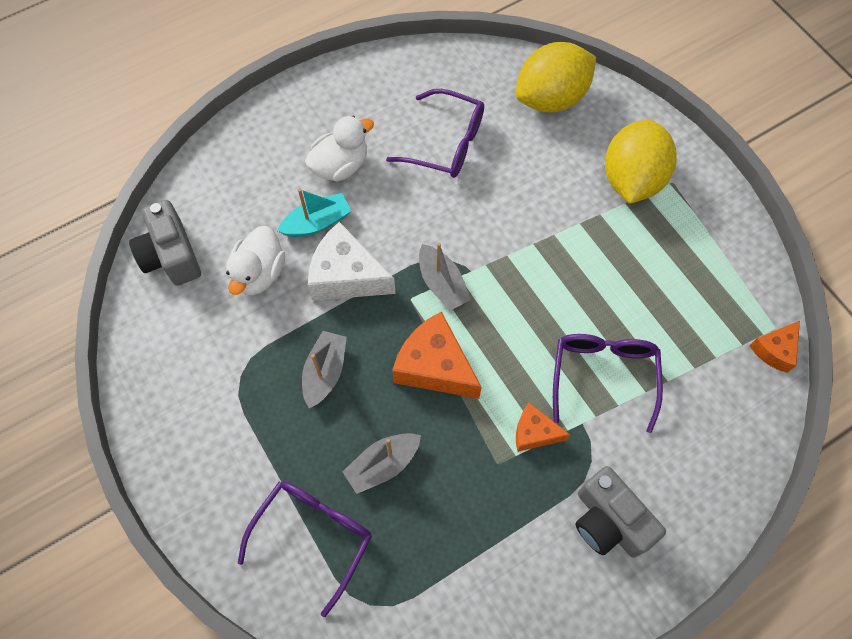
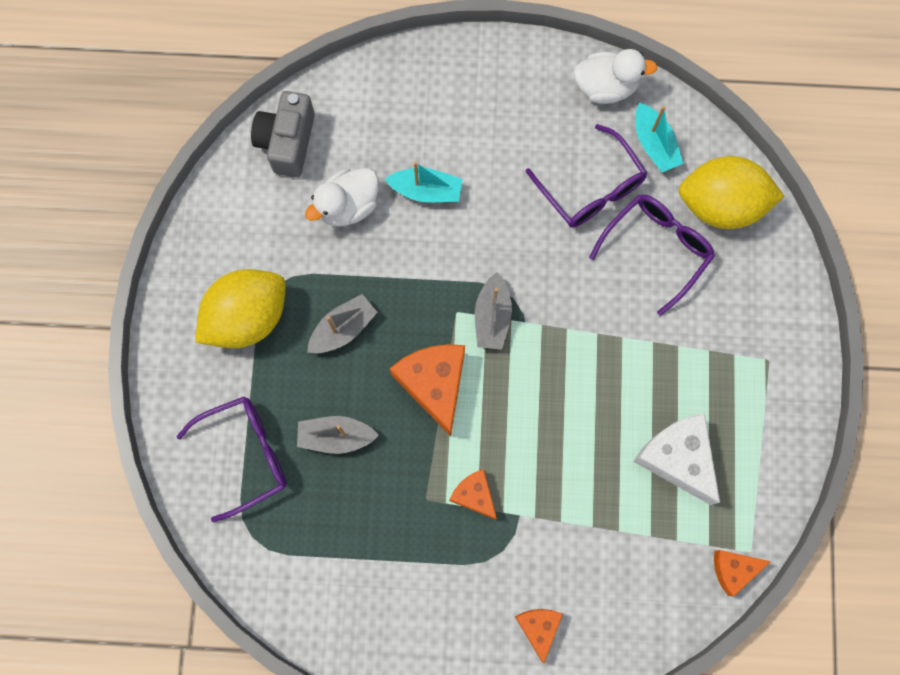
camera: 35 degrees right, 10 degrees up
(340, 166) = (482, 149): white duck -> white duck (606, 87)
(346, 276) = (417, 256): white cheese -> white cheese (677, 458)
(469, 86) = (654, 144): none -> turquoise boat
(603, 376) = (567, 489): purple glasses -> purple glasses (656, 249)
(609, 521) = (480, 606): grey camera -> none
(632, 179) = (733, 332): yellow lemon -> yellow lemon (247, 317)
(669, 504) = (538, 628): none -> orange cheese

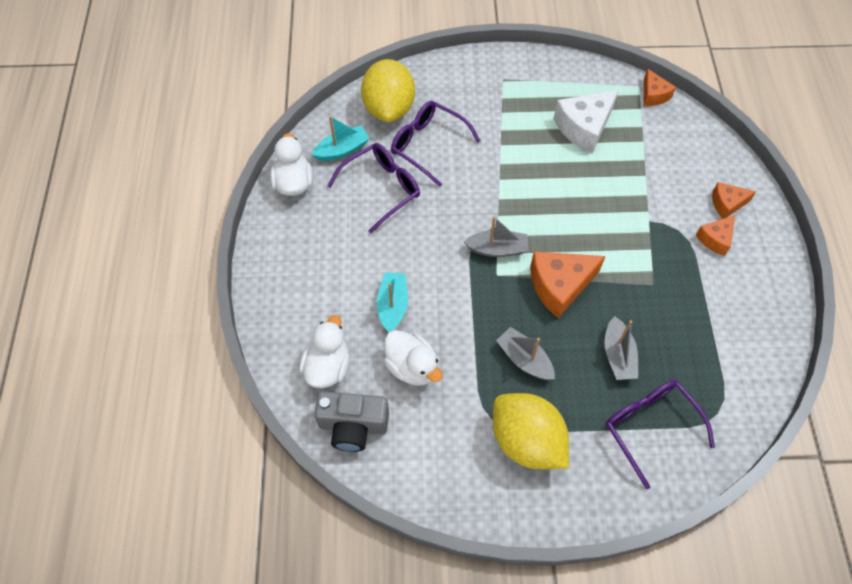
camera: 95 degrees left, 15 degrees down
(358, 119) = (327, 367): none -> white duck
(474, 495) = (641, 251): orange cheese -> orange cheese (715, 239)

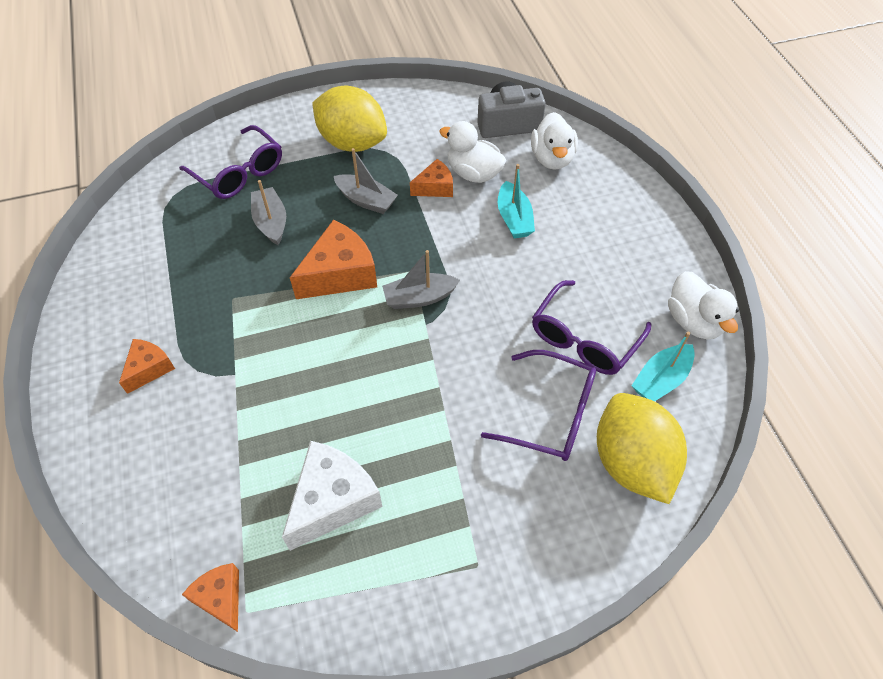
camera: 165 degrees right, 5 degrees down
(727, 204) = (125, 422): orange cheese -> orange cheese (435, 187)

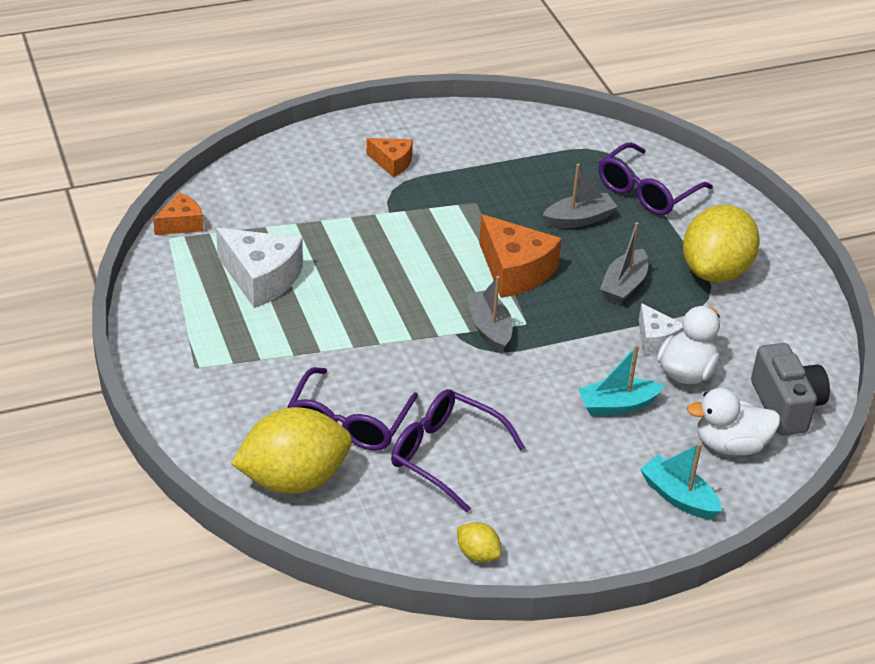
camera: 85 degrees right, 15 degrees down
(435, 187) = (655, 339): orange cheese -> white cheese
(660, 379) = (394, 514): turquoise boat -> turquoise boat (678, 497)
(693, 321) = (477, 554): white duck -> yellow lemon

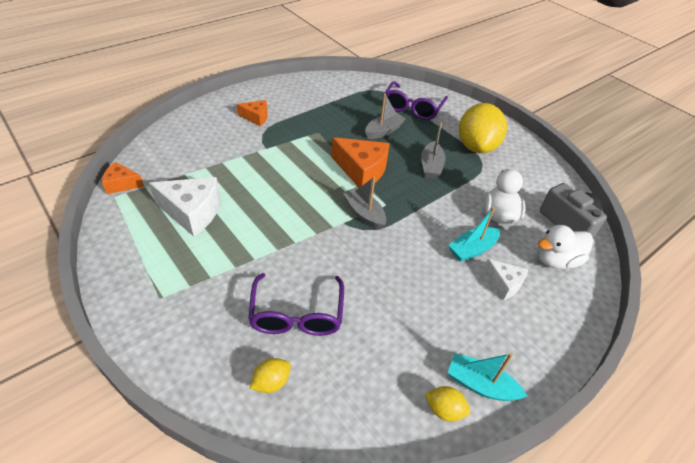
camera: 20 degrees left, 5 degrees up
(181, 224) = (122, 184): orange cheese -> orange cheese turned 120 degrees counterclockwise
(294, 479) = (271, 382): yellow lemon -> yellow lemon, size x0.43
(445, 455) = (379, 323): purple glasses -> none
(655, 339) = (469, 197): white cheese -> white cheese (504, 284)
(678, 497) = (550, 310): turquoise boat -> turquoise boat (480, 384)

